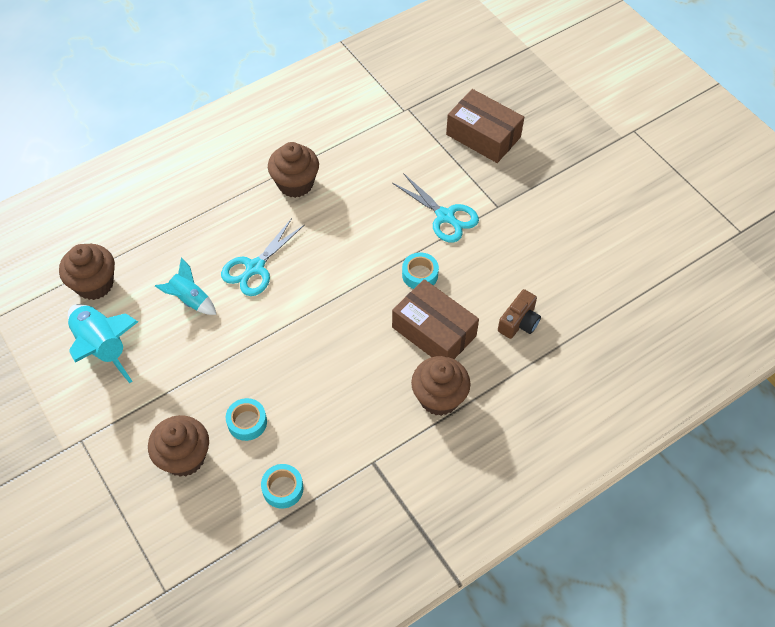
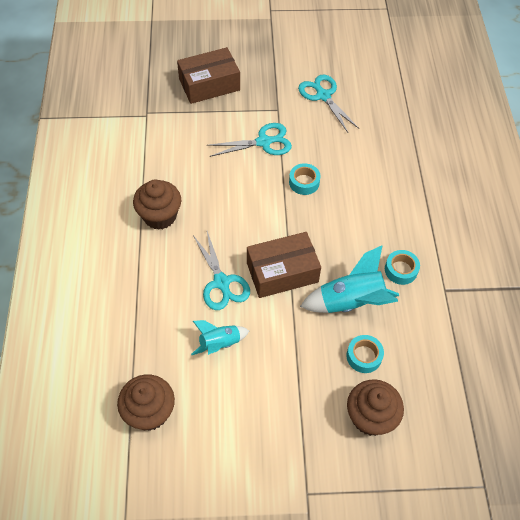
camera: 60 degrees left, 0 degrees up
(103, 347) = (222, 434): turquoise rocket -> turquoise rocket (350, 302)
(283, 489) = (436, 359): turquoise tape -> turquoise tape (401, 270)
(434, 331) = (358, 199): brown box -> brown box (282, 272)
(439, 398) = (415, 224): brown cupcake -> none
(519, 322) = (382, 149): brown camera -> none
(550, 235) = (323, 95): none -> turquoise scissors

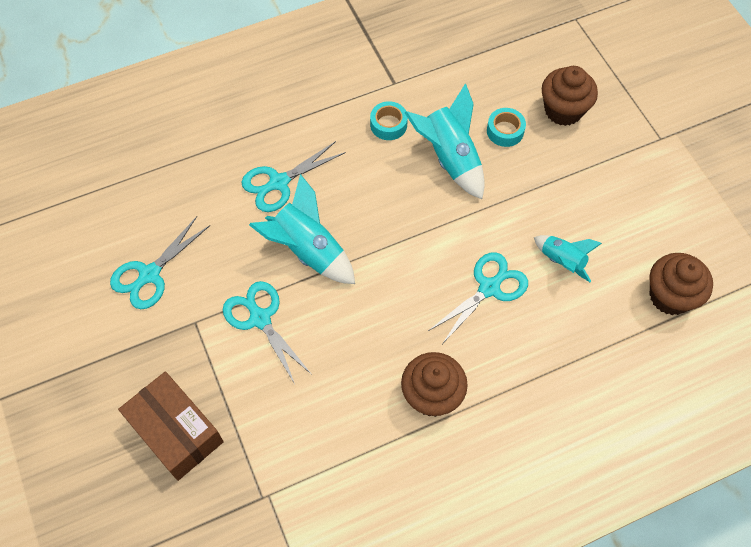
camera: 110 degrees left, 5 degrees up
(282, 272) = (445, 232): brown box -> none
(304, 182) = (308, 251): turquoise tape -> turquoise rocket
(370, 182) = (278, 183): none -> turquoise scissors

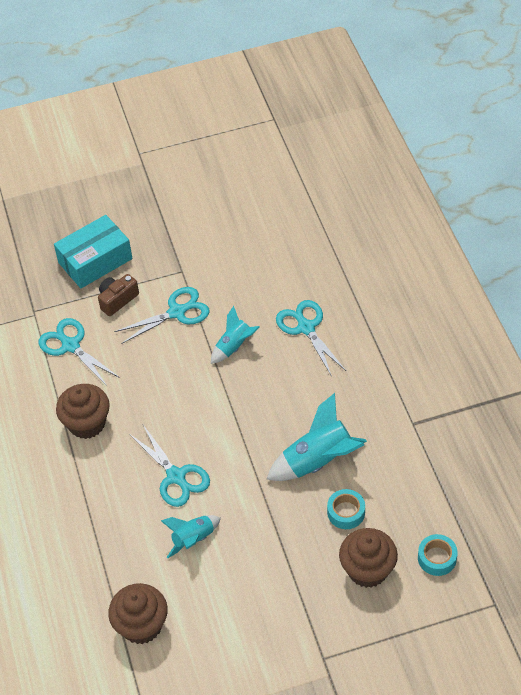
camera: 100 degrees right, 10 degrees down
(149, 275) = (228, 242): turquoise scissors -> turquoise scissors (70, 345)
(175, 431) = (95, 261): brown box -> turquoise box
(242, 391) = (117, 300): none -> brown camera
(308, 251) = (234, 346): turquoise rocket -> turquoise rocket, size x0.60
(388, 125) = (362, 414): turquoise tape -> turquoise tape (437, 558)

